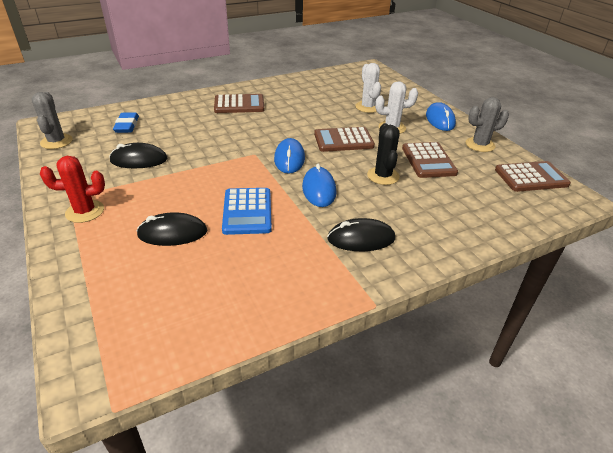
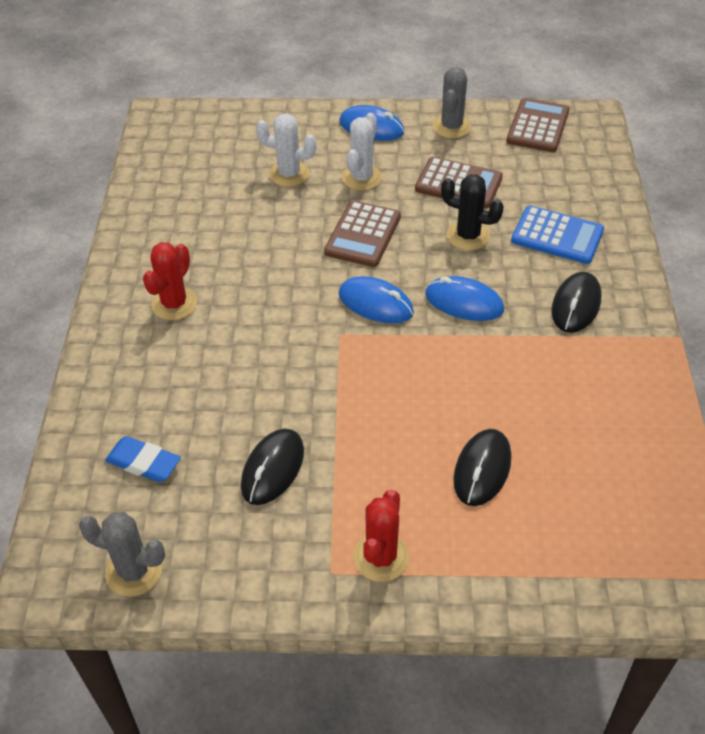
camera: 60 degrees left, 10 degrees up
(239, 105) = (174, 304): brown calculator -> red cactus
(247, 211) = (474, 384): blue calculator -> blue calculator (557, 236)

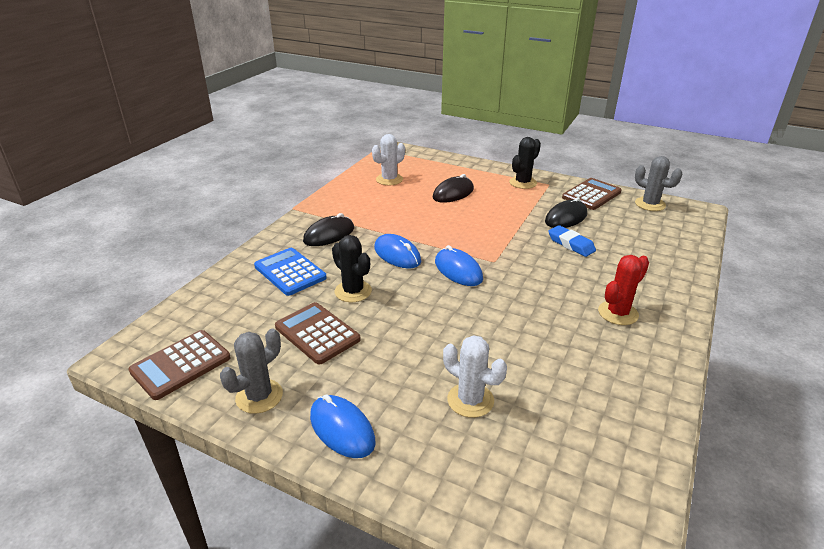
camera: 155 degrees left, 15 degrees down
(144, 463) = (644, 237): blue eraser -> blue eraser (571, 244)
(361, 178) = (399, 369): white cactus -> white cactus (389, 179)
(363, 235) = (435, 317): brown calculator -> brown calculator (591, 195)
(381, 557) = (523, 183): red cactus -> black cactus

